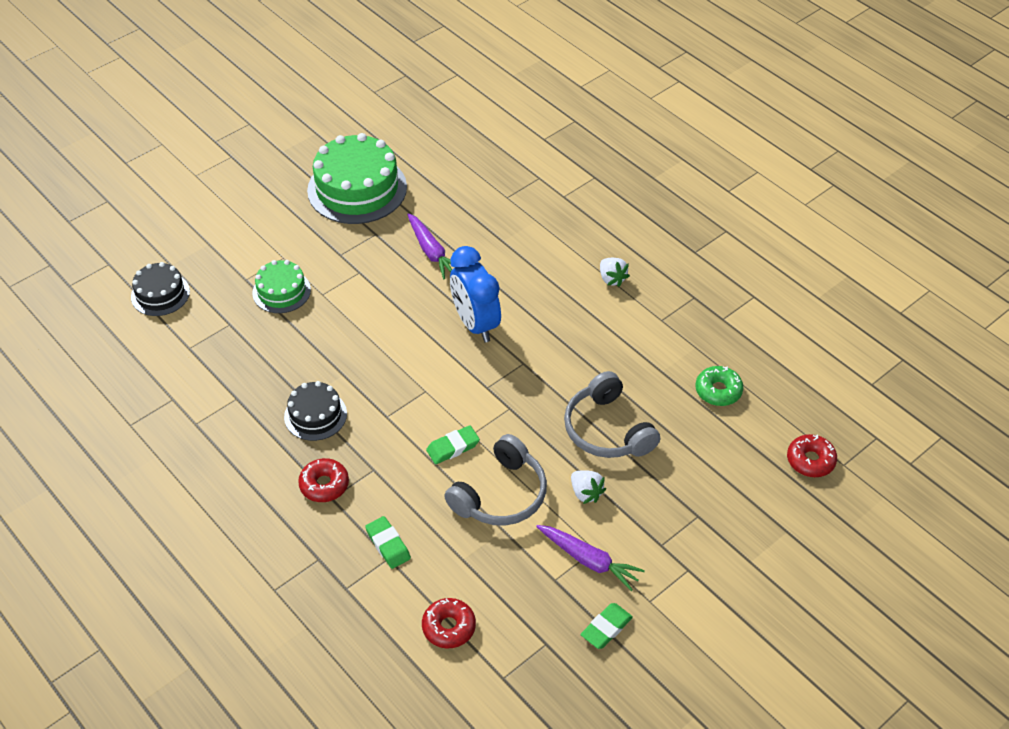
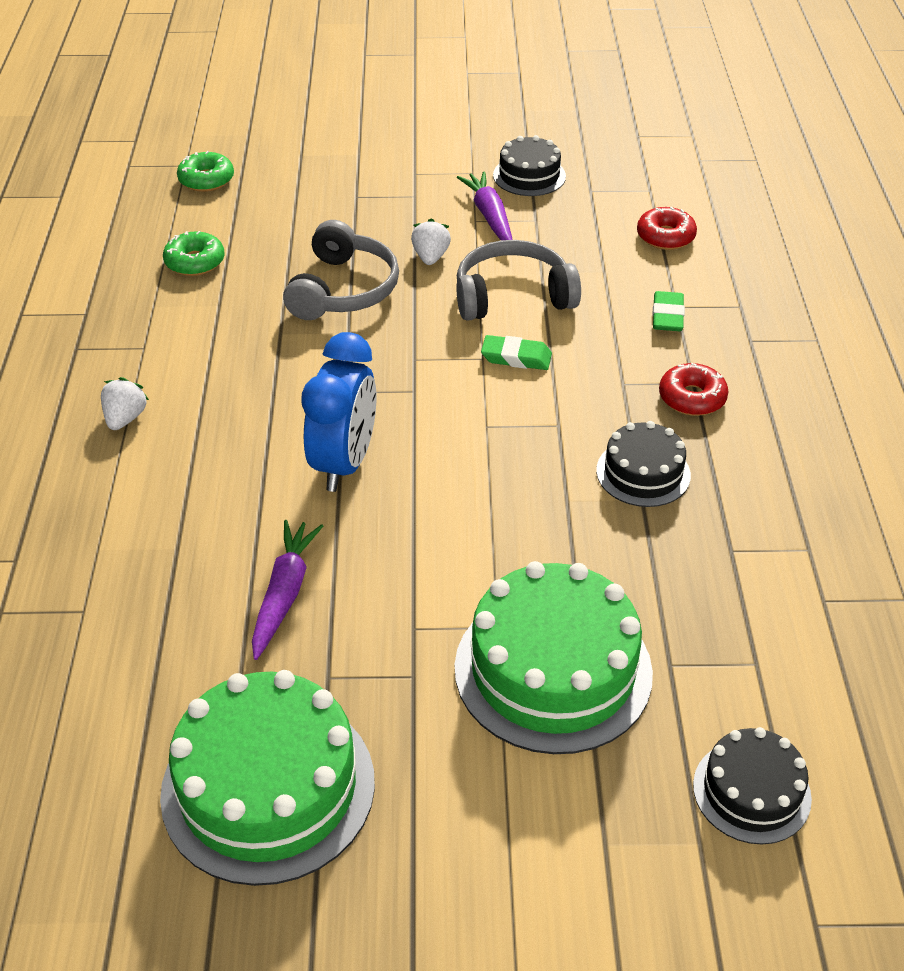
camera: 140 degrees left, 5 degrees down
(281, 291) = (553, 669): green cake -> green cake, size x1.83
(606, 628) = (529, 175): green eraser -> black cake
(810, 460) = (206, 180): red donut -> green donut

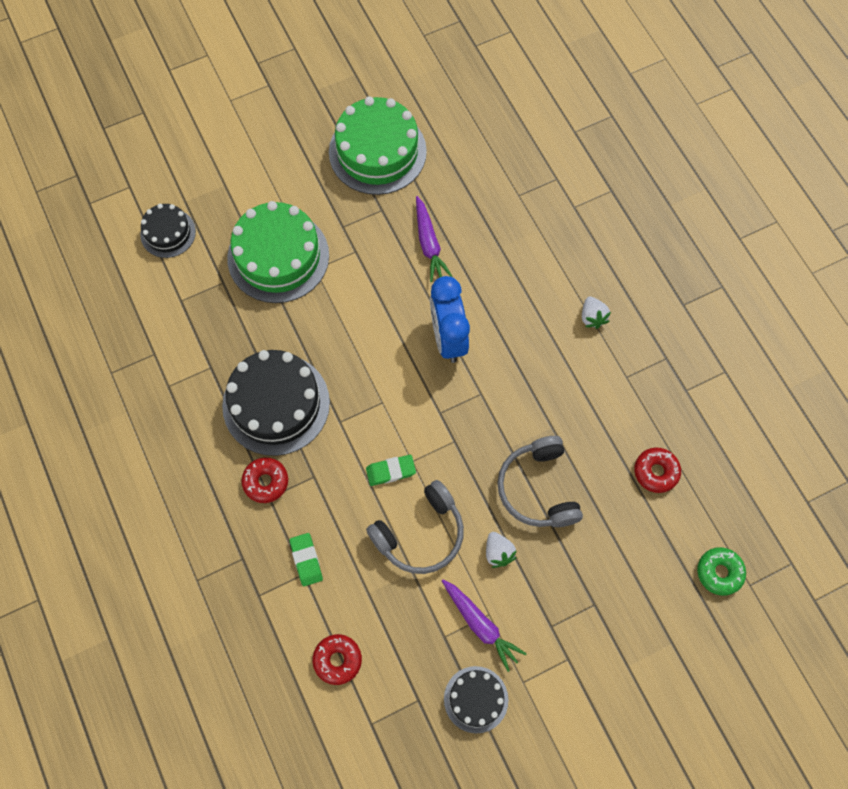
camera: 155 degrees right, 25 degrees up
(195, 262) = (656, 472): green donut -> red donut
(643, 473) = (276, 404): black cake -> black cake, size x1.83

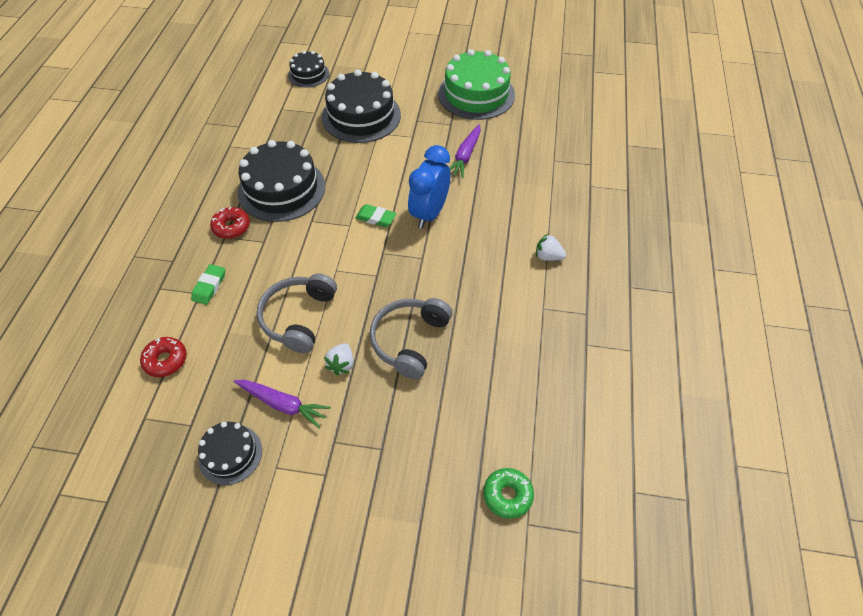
camera: 35 degrees right, 15 degrees down
(278, 256) = (361, 116): green cake -> black cake
(391, 471) = (316, 268): green eraser -> green eraser (376, 218)
(420, 534) = (298, 317): grey headphones -> grey headphones turned 105 degrees clockwise
(480, 625) = (283, 404): purple carrot -> purple carrot turned 60 degrees counterclockwise
(592, 317) = (548, 256): white strawberry -> white strawberry turned 90 degrees clockwise
(656, 472) = (513, 386): red donut -> none

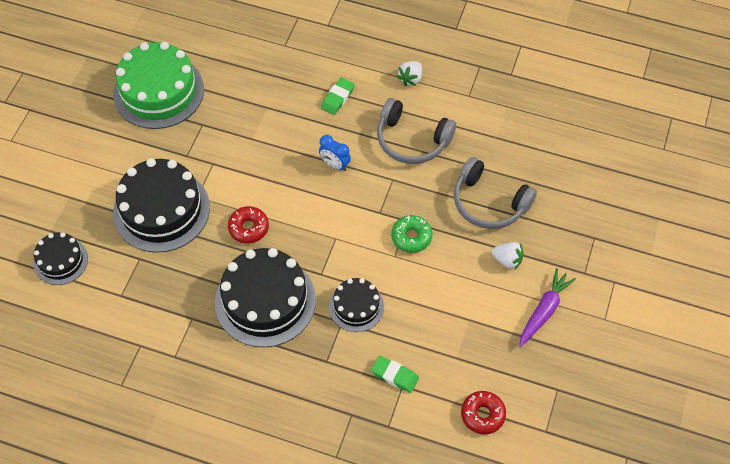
camera: 80 degrees left, 5 degrees up
(230, 454) = (589, 355): black cake -> black cake (356, 306)
(231, 227) = (313, 354): red donut -> red donut (248, 228)
(298, 317) = (448, 293): grey headphones -> grey headphones (412, 140)
(376, 218) = (330, 213): green eraser -> green eraser (338, 98)
(429, 213) = (335, 164): blue clock -> blue clock, size x0.53
(465, 156) = (258, 119): purple carrot -> none
(507, 495) = (640, 157): green donut -> green donut (411, 237)

